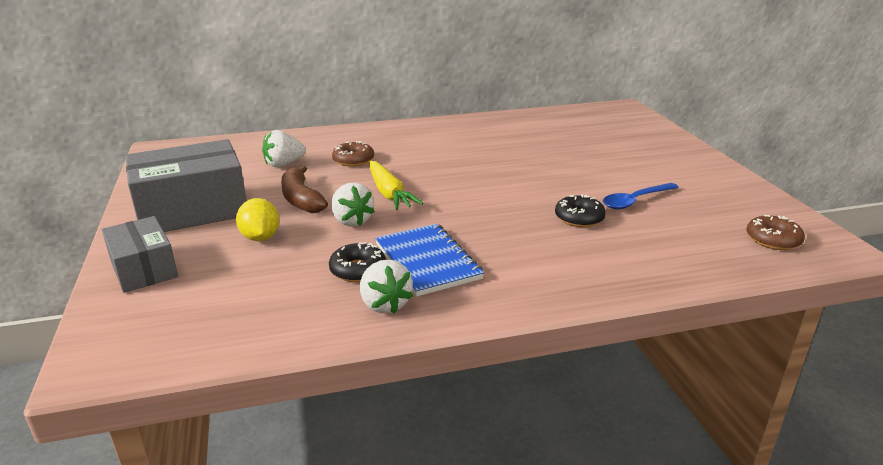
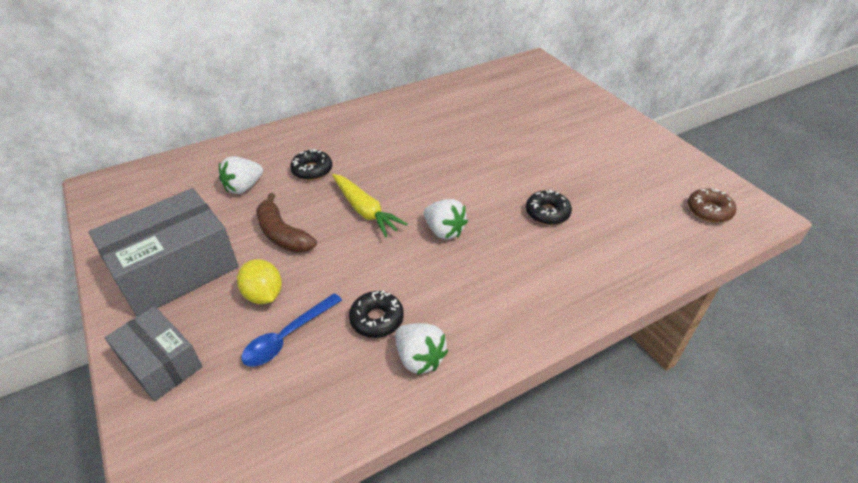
camera: 15 degrees left, 15 degrees up
(352, 221) = (344, 255): white strawberry -> white strawberry (444, 231)
(353, 160) = (312, 170): brown donut -> black donut
(427, 261) = (436, 295): blue notebook -> none
(635, 201) = (586, 182): blue spoon -> blue spoon (287, 337)

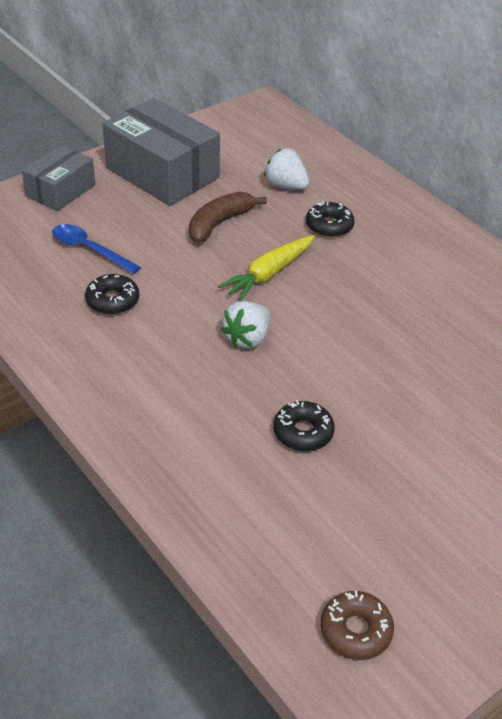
camera: 80 degrees right, 0 degrees up
(263, 295) = (137, 227): yellow lemon -> none
(419, 358) = (67, 333): white strawberry -> none

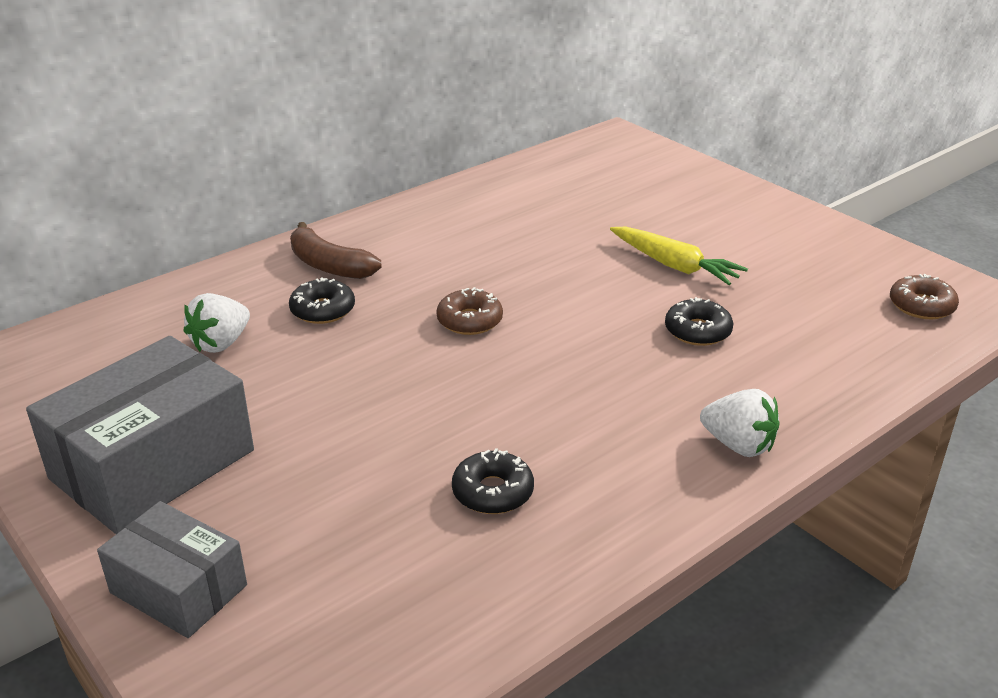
camera: 90 degrees left, 10 degrees down
(89, 249) = (365, 530): blue spoon -> none
(219, 224) = (307, 400): brown banana -> brown banana (329, 265)
(247, 338) = (554, 370): white strawberry -> white strawberry (738, 445)
(269, 274) = (425, 355): yellow carrot -> yellow carrot (674, 265)
(316, 297) = (469, 321): none -> brown donut

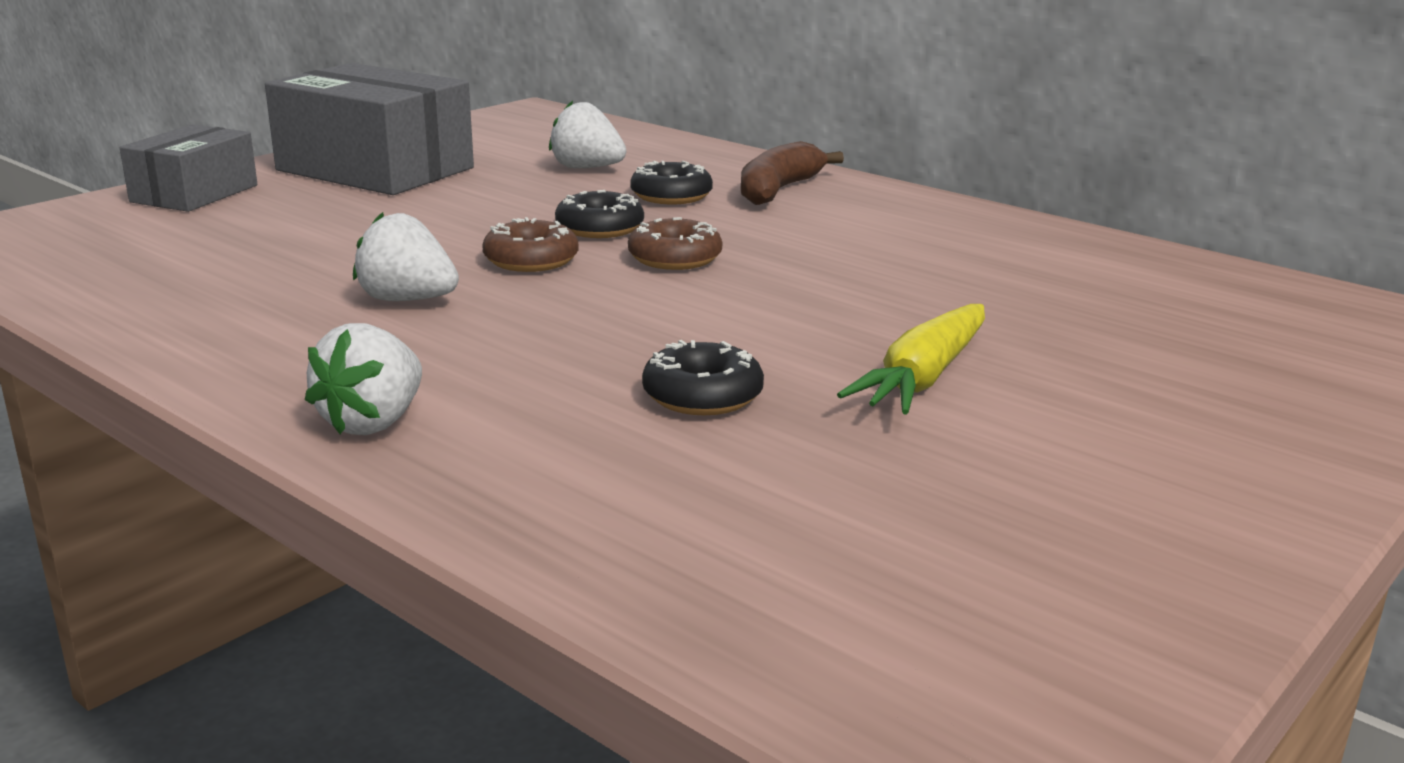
camera: 80 degrees right, 10 degrees down
(492, 492) = (299, 287): black donut -> black donut (599, 228)
(531, 436) = (407, 300): none -> white strawberry
(921, 306) = (920, 643): brown donut -> brown donut (531, 260)

